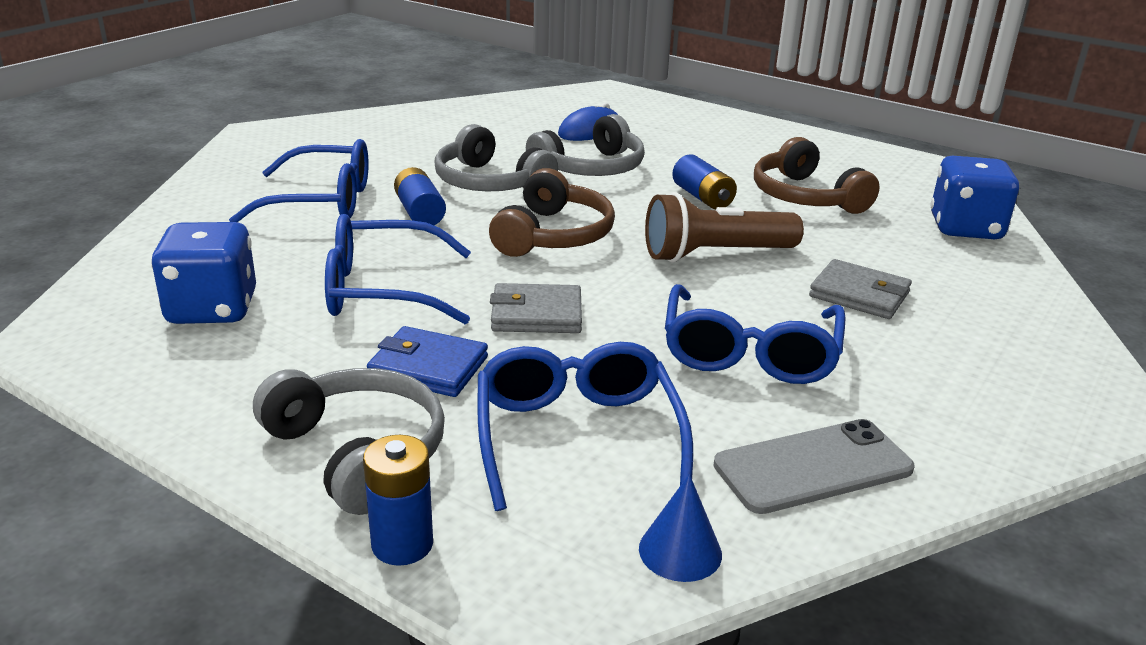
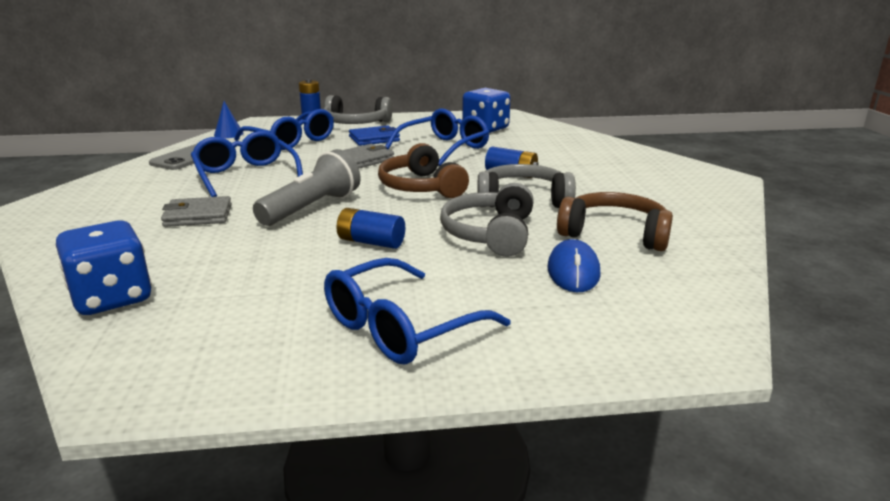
camera: 140 degrees right, 5 degrees down
(322, 201) = (567, 163): blue glasses -> blue glasses (400, 328)
(715, 254) = (312, 208): brown flashlight -> grey flashlight
(805, 197) = (287, 276): brown headphones -> brown headphones (614, 234)

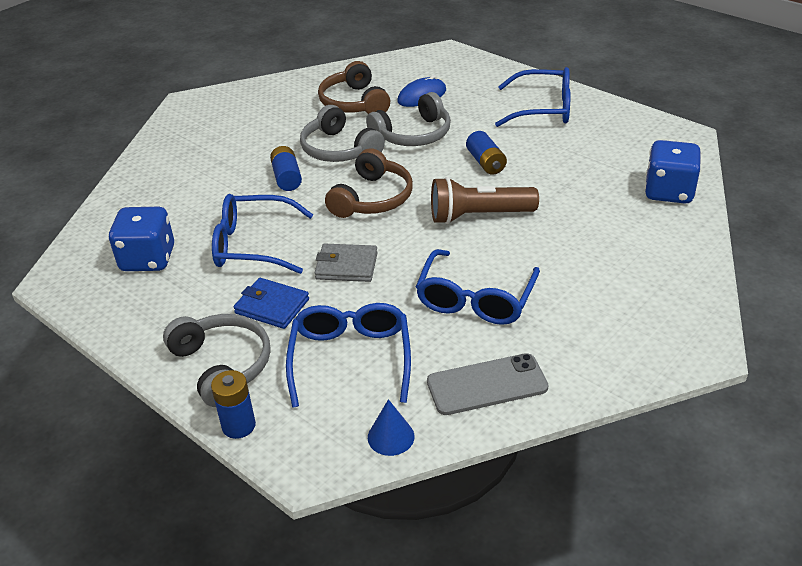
camera: 130 degrees left, 15 degrees up
(198, 216) = (567, 252): grey wallet -> none
(312, 208) = (478, 216): grey flashlight -> brown flashlight

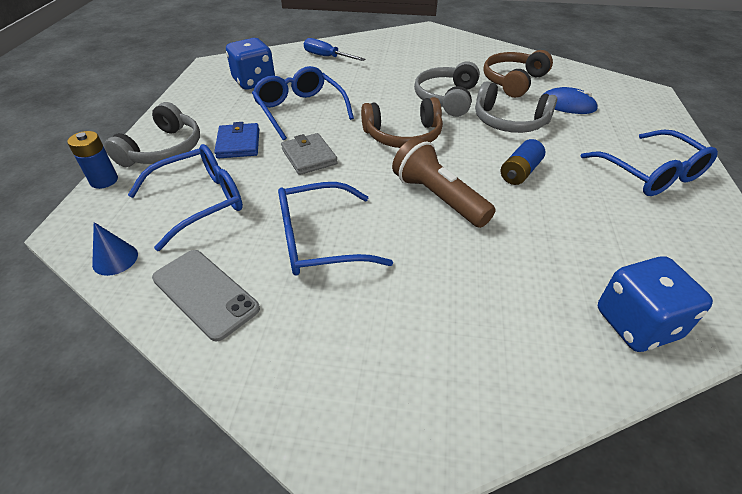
camera: 55 degrees right, 5 degrees up
(158, 189) = (327, 57): none -> blue screwdriver
(287, 178) = (388, 92): blue battery -> none

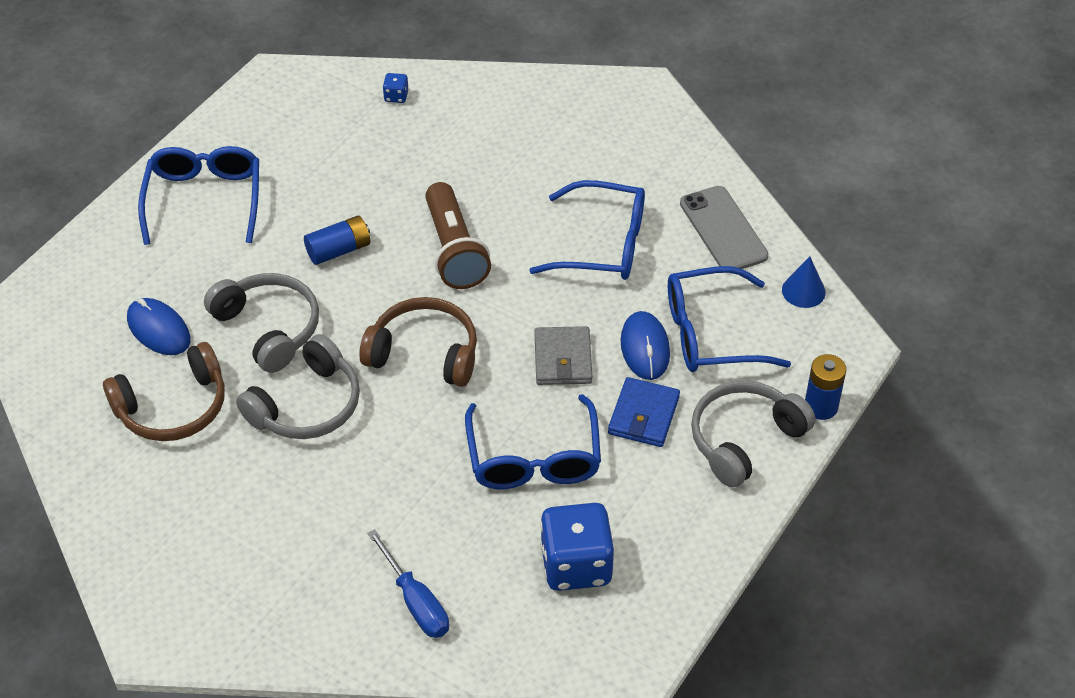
camera: 155 degrees left, 5 degrees up
(251, 178) = (645, 348): none -> blue mouse
(636, 324) = (396, 96): blue dice -> blue dice, size x0.43

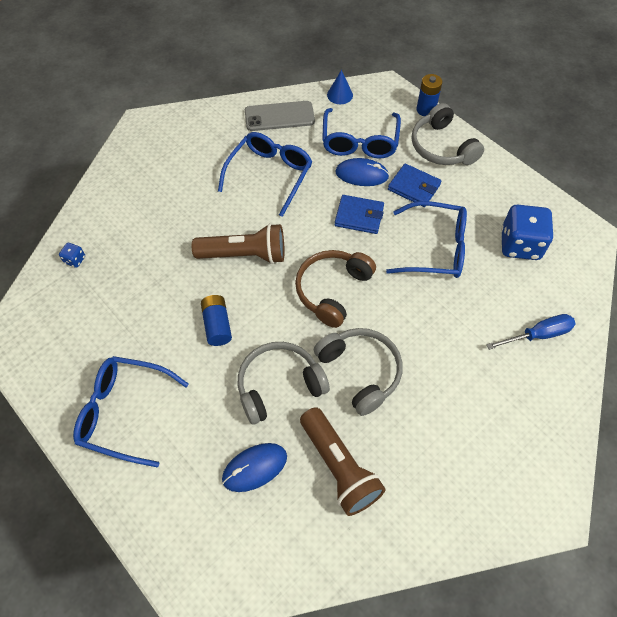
camera: 75 degrees left, 10 degrees up
(173, 407) = (339, 467): brown headphones -> brown flashlight
(563, 359) = (359, 216): grey wallet -> blue wallet

